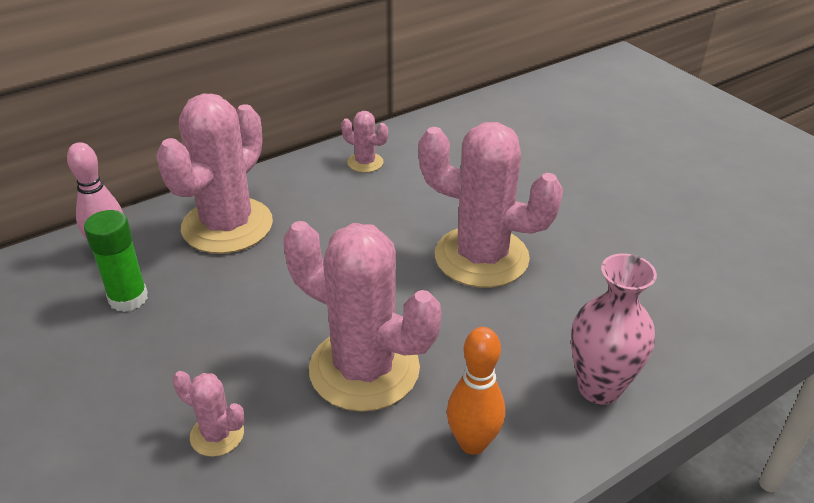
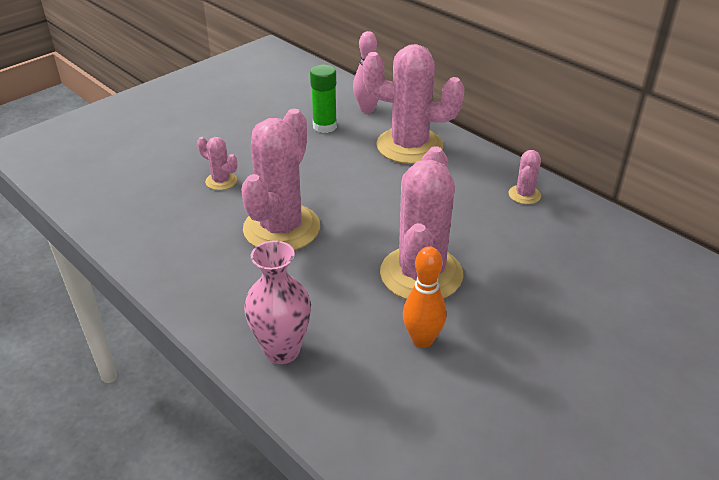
camera: 80 degrees right, 0 degrees up
(217, 435) = (221, 181): pink cactus -> pink cactus turned 75 degrees counterclockwise
(472, 443) = (222, 284): orange bowling pin -> orange bowling pin (422, 340)

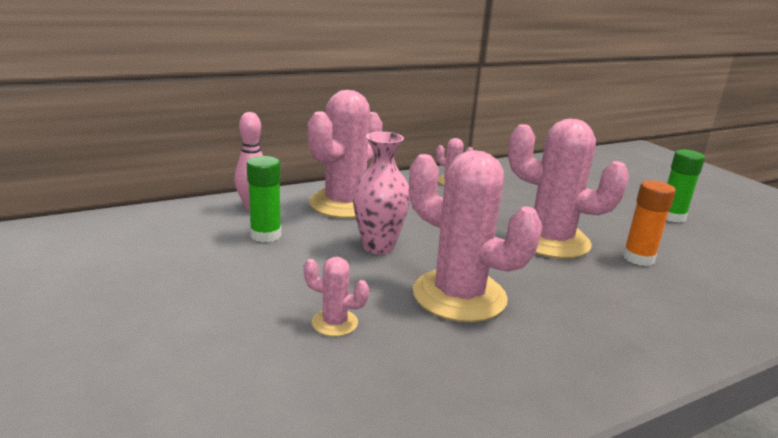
camera: 75 degrees left, 15 degrees down
(221, 181) = (334, 323): pink cactus -> pink cactus turned 60 degrees clockwise
(282, 350) = (668, 329): pink vase -> pink vase (378, 246)
(422, 340) = (638, 258): orange bowling pin -> orange glue stick
(578, 383) = (671, 217): none -> green glue stick

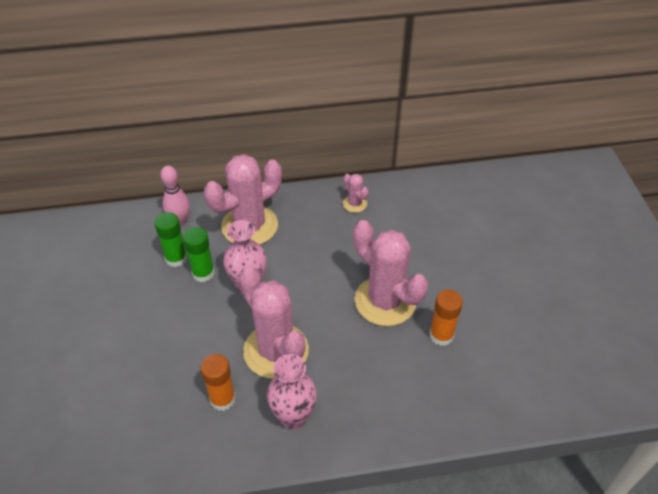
camera: 20 degrees right, 25 degrees up
(334, 323) = (183, 360): pink cactus -> none
(422, 354) = (222, 399): none -> orange glue stick
(540, 356) = (293, 417): none -> pink vase
(671, 217) = (520, 286): green glue stick -> green glue stick (203, 273)

